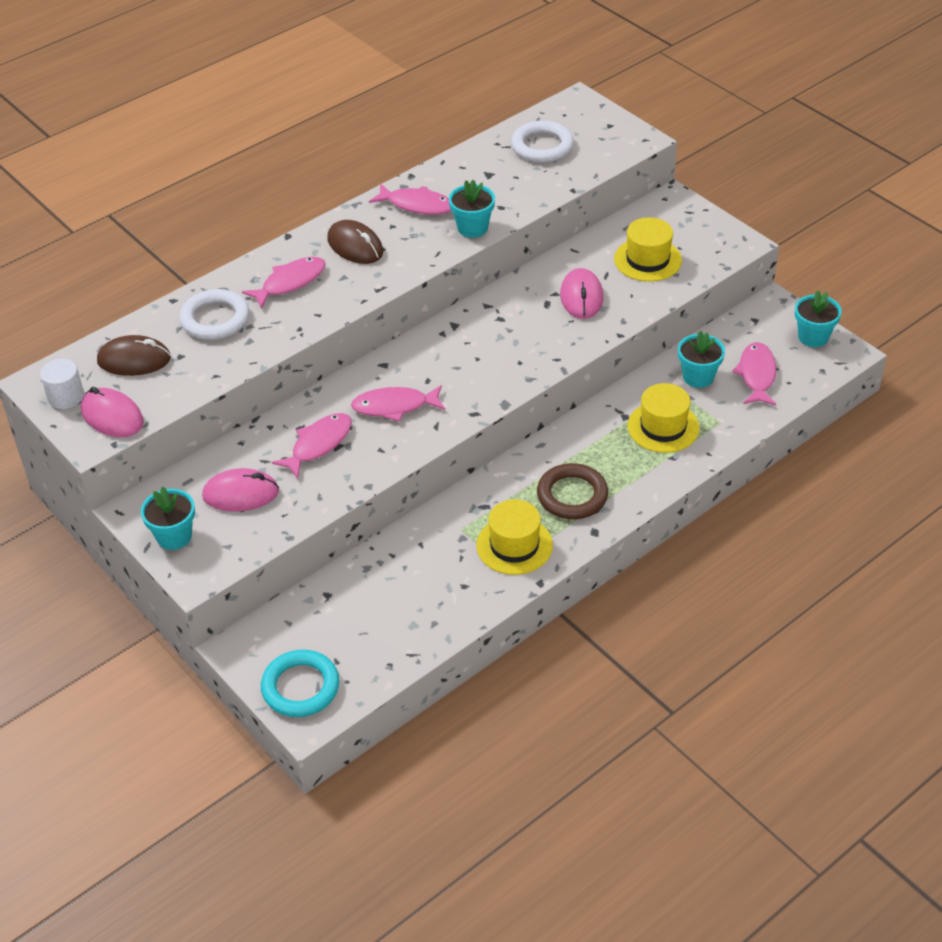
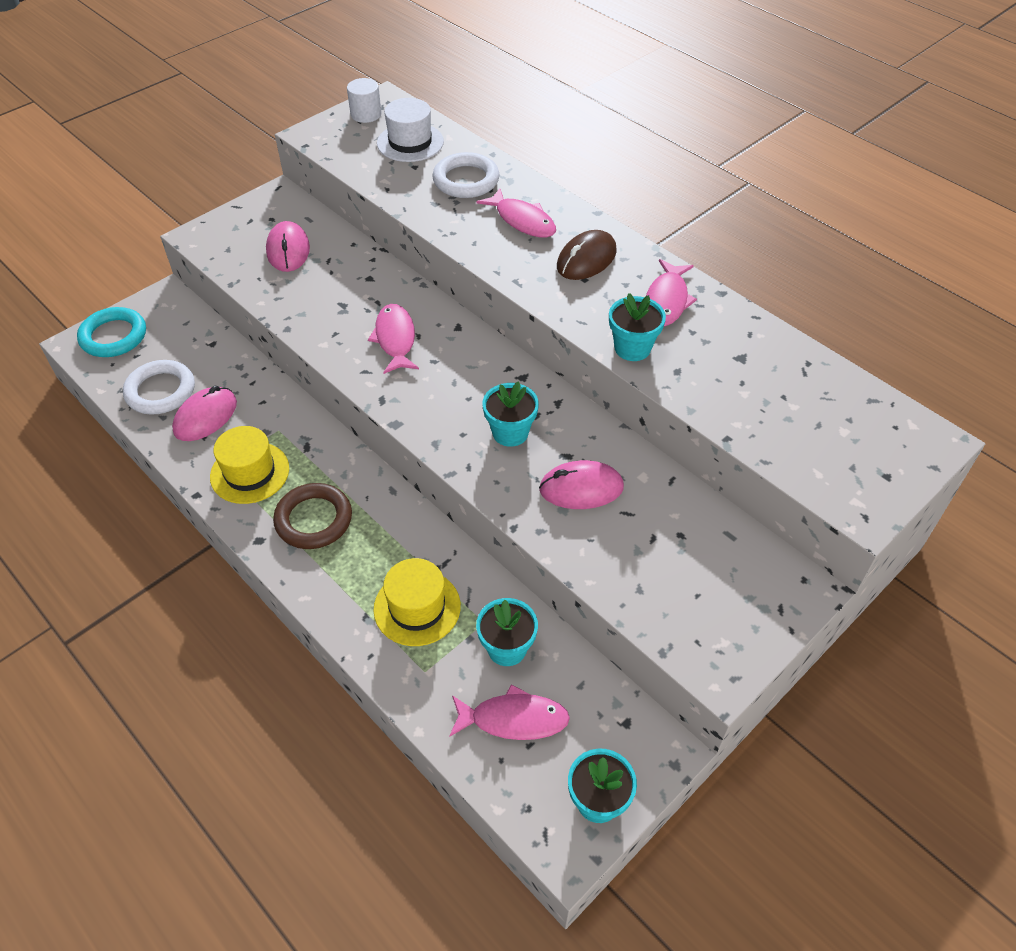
camera: 85 degrees right, 5 degrees up
(112, 416) = (338, 140): pink mouse -> pink mouse (205, 417)
(134, 360) = (410, 142): brown mouse -> white hat
(174, 536) = (244, 219): turquoise flower pot -> turquoise flower pot (510, 432)
(318, 444) = (345, 291): pink fish -> none
(542, 146) = (815, 406): white ring -> white ring (160, 391)
(647, 260) = (664, 558): yellow hat -> none

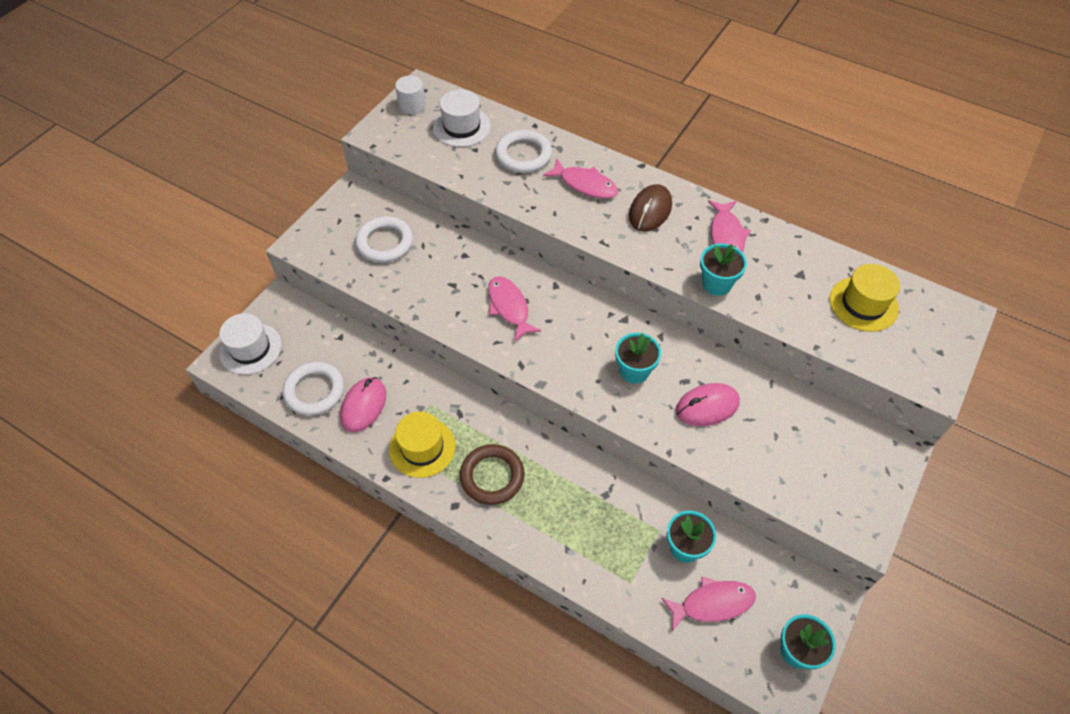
camera: 15 degrees left, 5 degrees up
(113, 336) = (250, 349): turquoise ring -> white hat
(288, 250) = (385, 243): pink mouse -> white ring
(417, 607) = (604, 531): yellow hat -> yellow hat (863, 304)

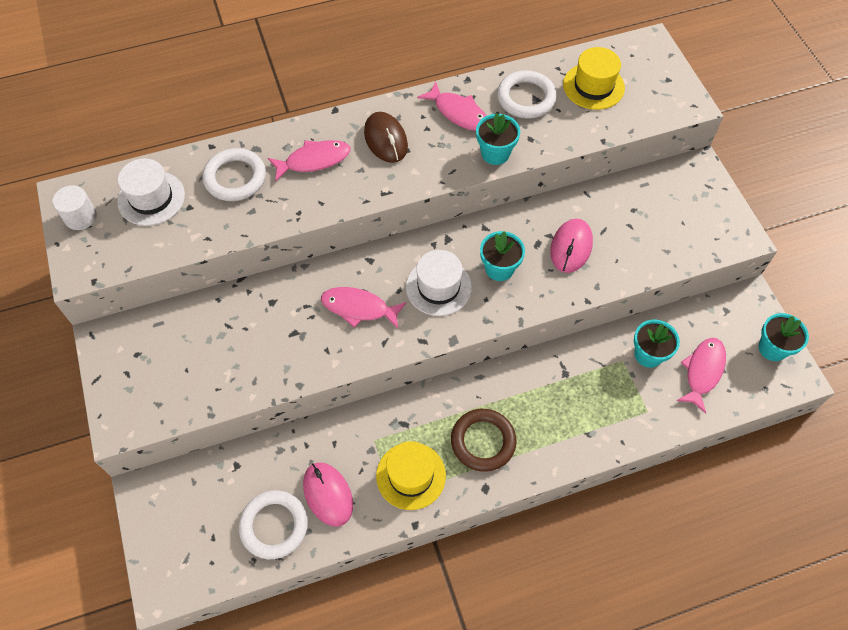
camera: 50 degrees left, 5 degrees up
(250, 349) = (173, 553): white hat -> white hat (438, 287)
(385, 243) = (193, 353): white ring -> white ring (526, 98)

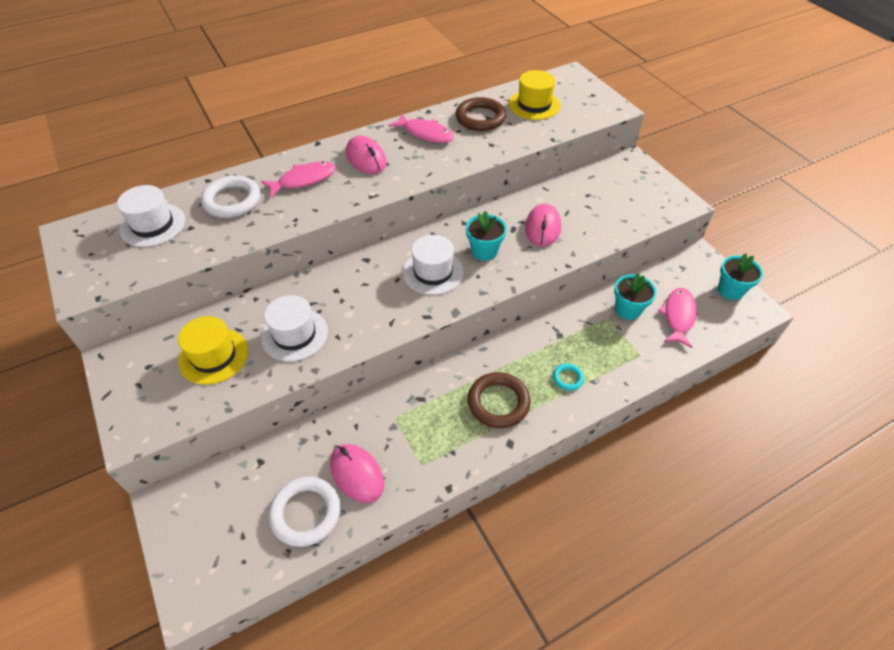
camera: 10 degrees left, 10 degrees down
(80, 217) = (83, 247): white cylinder -> none
(284, 341) = (294, 334): none -> white hat
(359, 308) = (362, 298): pink fish -> none
(386, 140) = (366, 158): brown mouse -> pink mouse
(411, 475) = (436, 443): yellow hat -> yellow hat (214, 356)
(495, 153) = (463, 157): turquoise flower pot -> none
(526, 98) = (480, 118): white ring -> brown ring
(562, 426) = (567, 378): none -> turquoise ring

